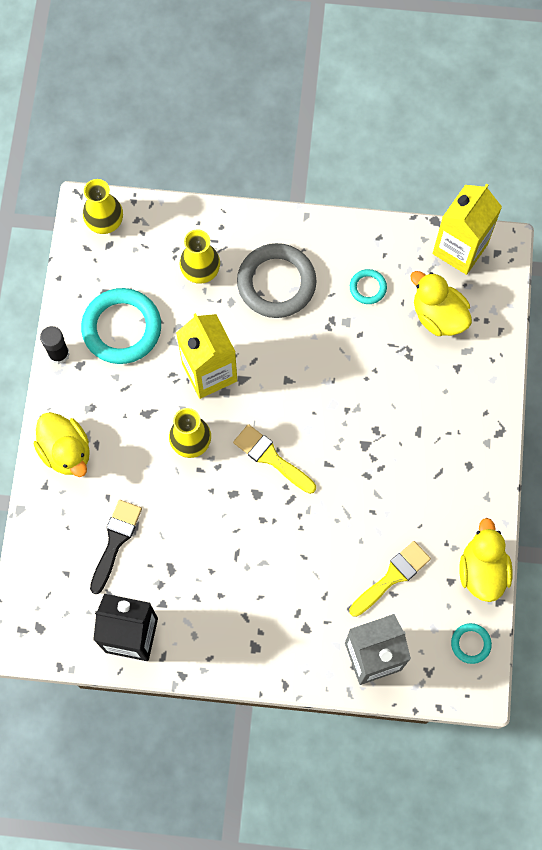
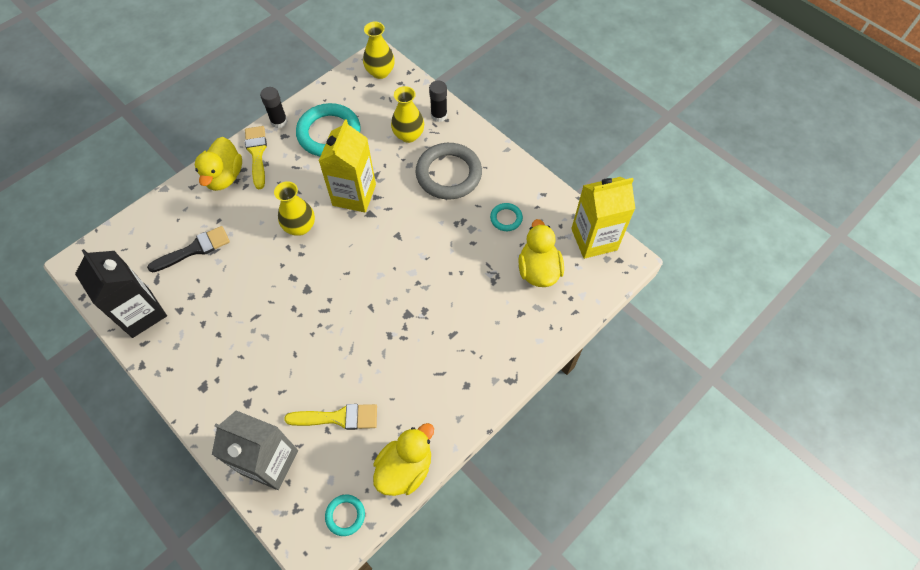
camera: 40 degrees right, 10 degrees down
(209, 228) = (439, 115): none -> black glue stick
(271, 458) = (339, 274): yellow brush -> yellow brush (257, 153)

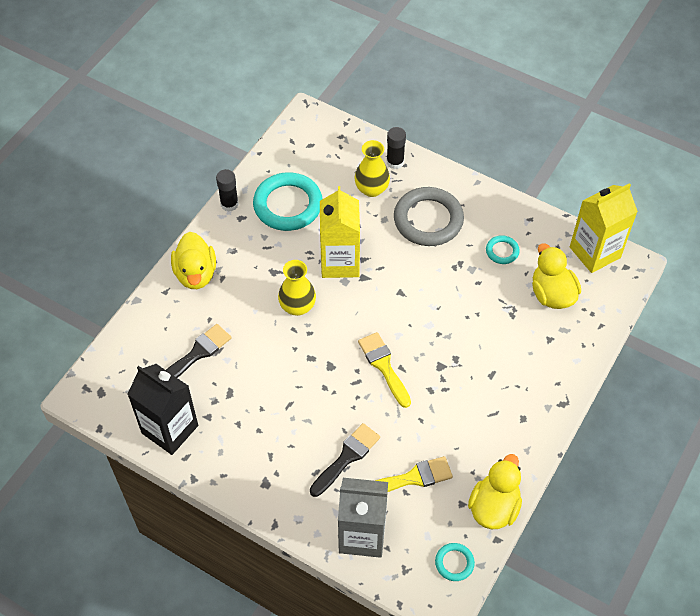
camera: 15 degrees left, 5 degrees down
(257, 153) = (220, 242): yellow brush -> yellow brush (384, 366)
(286, 381) = (346, 457): none -> black brush
(380, 72) = (315, 129): yellow vase -> none

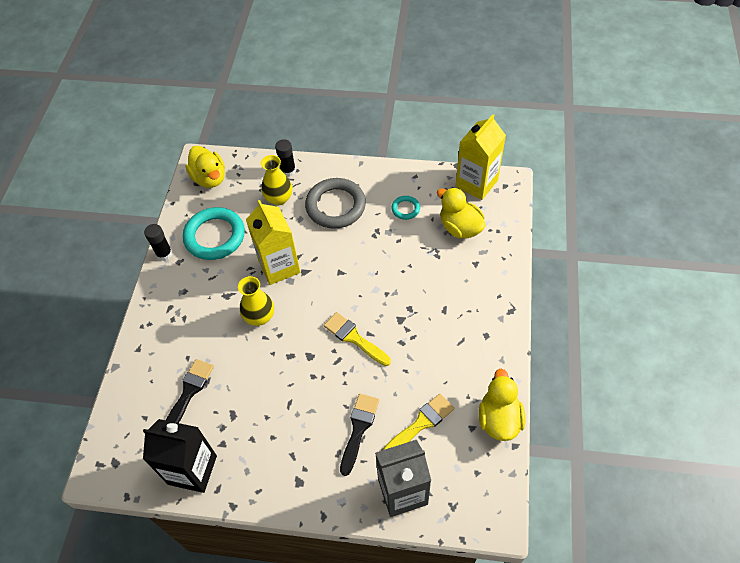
camera: 20 degrees left, 0 degrees up
(196, 274) = (159, 323): yellow duck -> yellow duck (210, 178)
(454, 563) = (490, 482): turquoise ring -> none

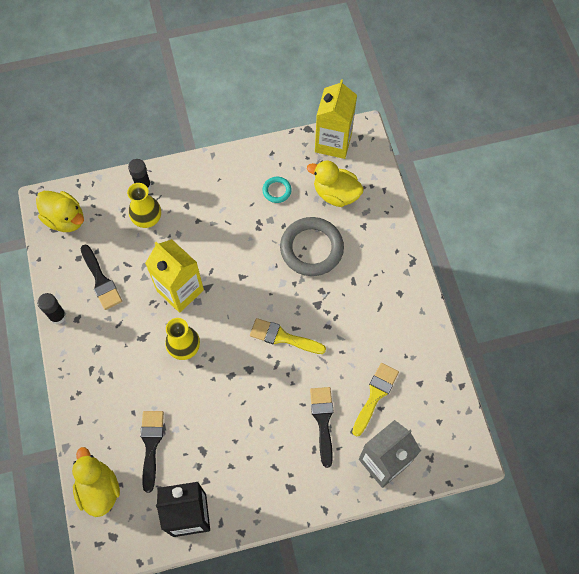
camera: 25 degrees left, 10 degrees up
(215, 236) = (101, 280): turquoise ring -> black brush
(335, 206) = (208, 209): grey ring -> grey ring (311, 248)
(499, 419) = (439, 367): yellow duck -> yellow duck (99, 489)

